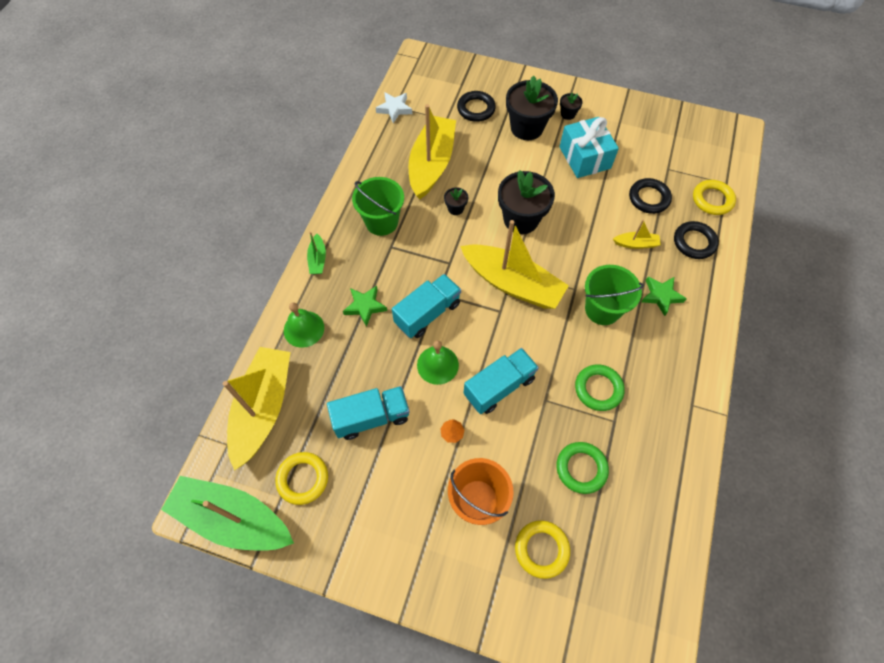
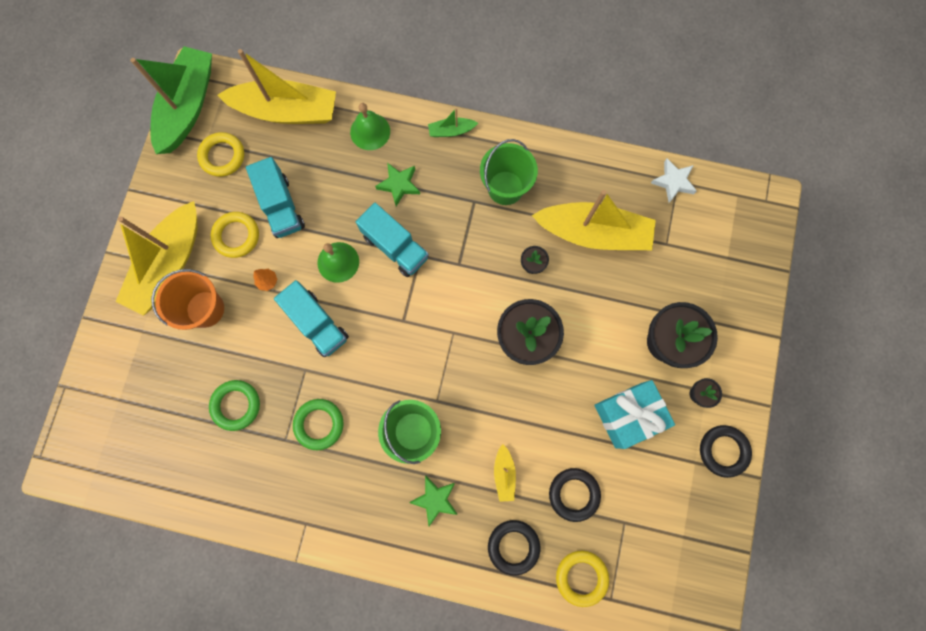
camera: 85 degrees right, 15 degrees up
(476, 109) = (689, 278): black ring -> black ring (723, 451)
(512, 283) = (438, 332): yellow boat -> yellow boat (169, 264)
(541, 549) = (162, 368): yellow ring -> yellow ring (236, 236)

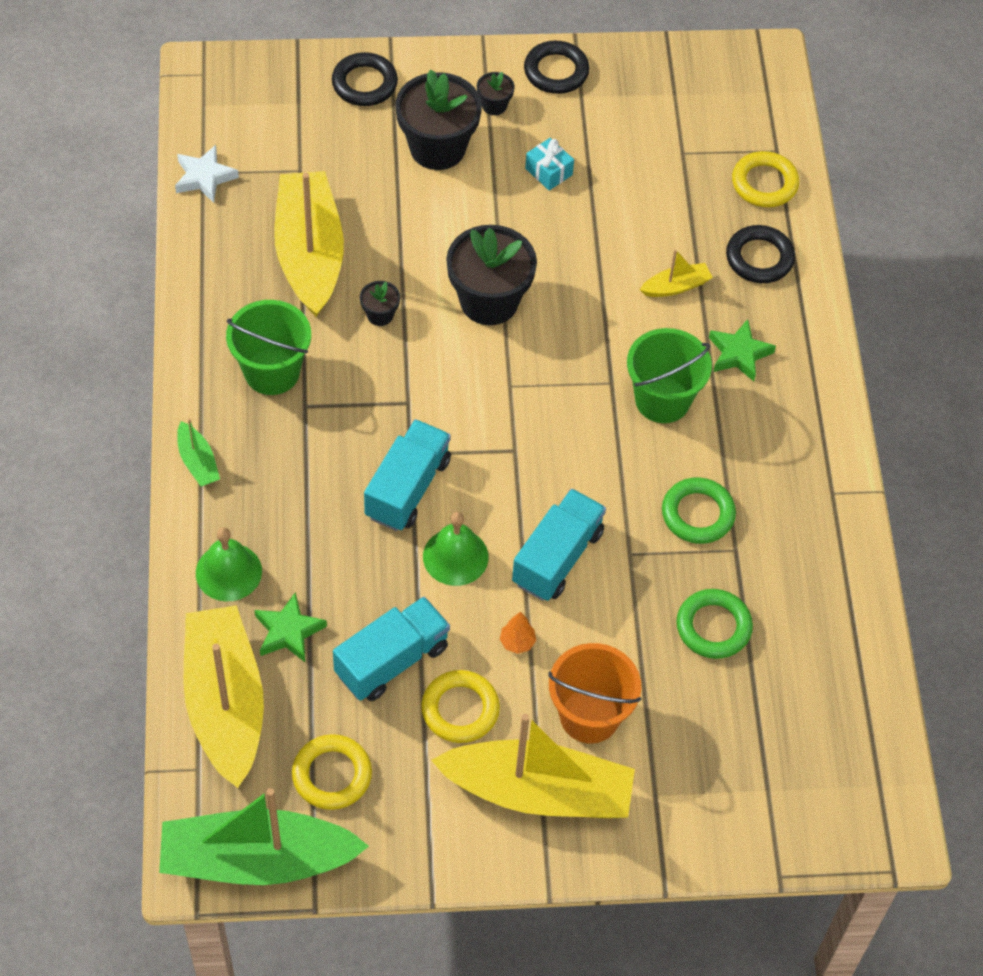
camera: 110 degrees left, 20 degrees down
(399, 185) = (307, 509): green star -> green star (288, 631)
(574, 494) = (670, 209): black ring -> black ring (364, 83)
(628, 415) = (548, 172): turquoise gift -> turquoise gift, size x0.50

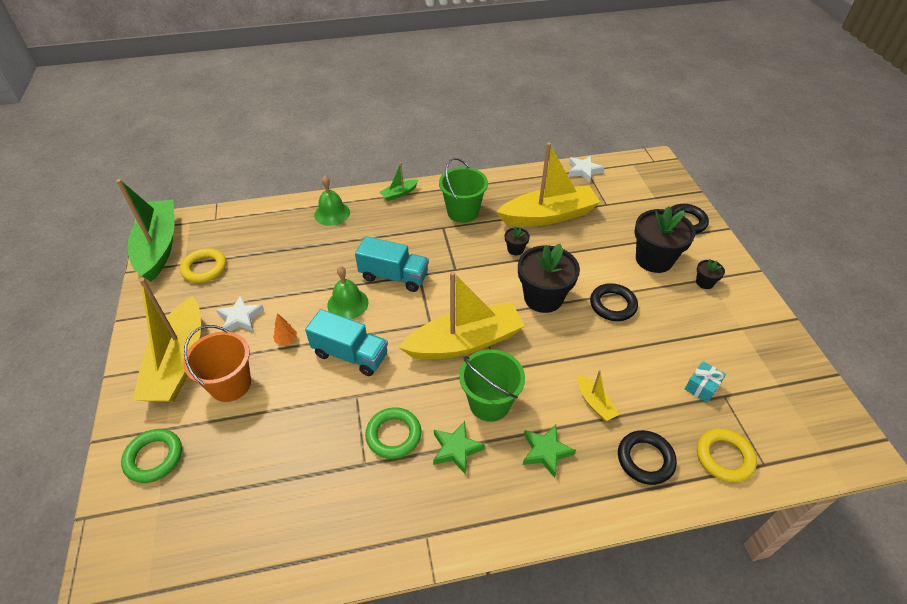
camera: 85 degrees right, 10 degrees down
(225, 703) = (252, 223): yellow boat -> yellow boat (465, 342)
(288, 631) = (295, 240): green star -> green star (456, 449)
(392, 661) = (275, 284): turquoise truck -> none
(460, 709) = (240, 318): yellow ring -> white star
(548, 172) = (664, 317): turquoise gift -> turquoise gift (702, 387)
(556, 71) = (754, 311): black ring -> black ring (612, 305)
(713, 627) = (297, 454): green ring -> green ring (154, 458)

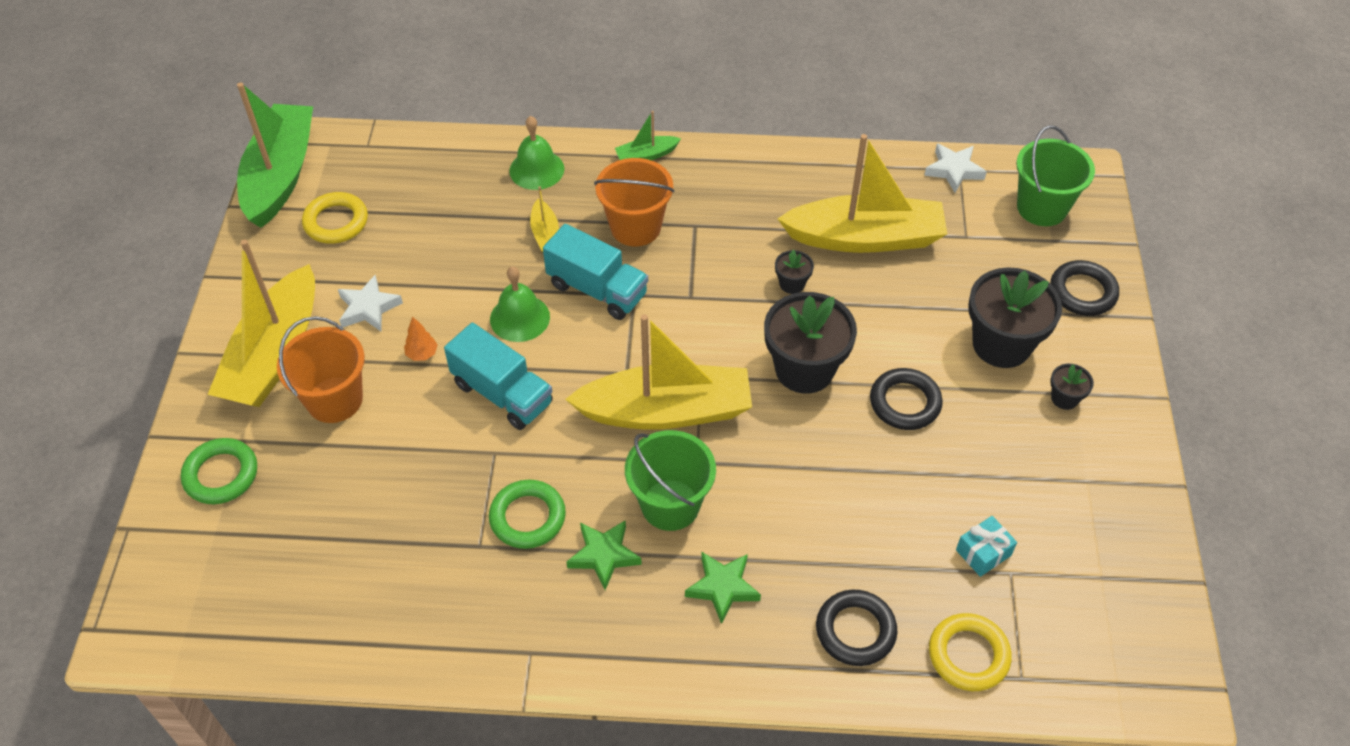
camera: 15 degrees right, 5 degrees up
(406, 235) = (635, 227): none -> orange bucket
(462, 212) = (733, 205): green bucket -> green bucket (1042, 208)
(594, 402) = (817, 538): yellow boat -> yellow boat (545, 234)

